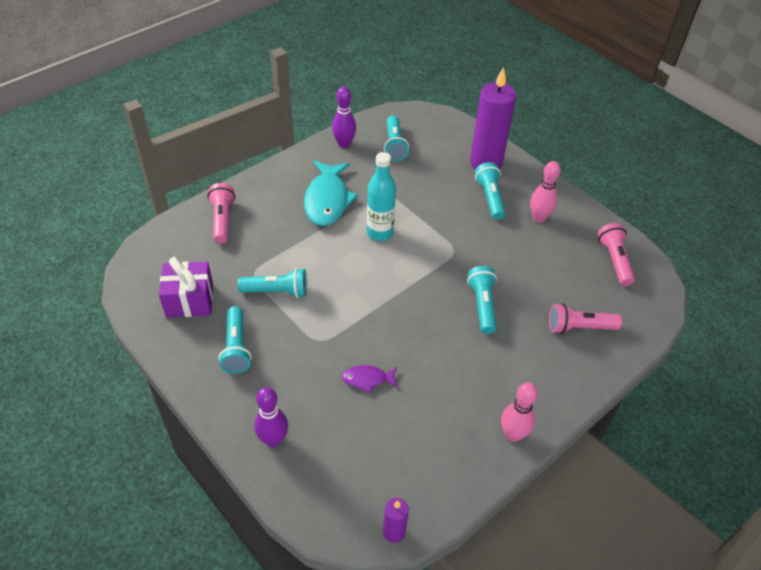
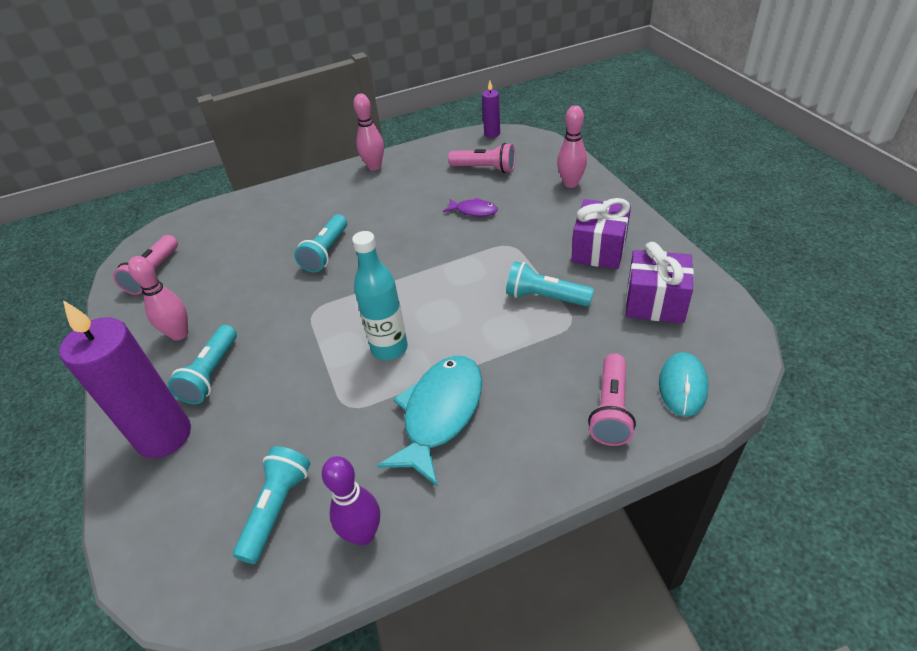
camera: 155 degrees left, 5 degrees down
(176, 241) = (682, 386): none -> turquoise mouse
(236, 347) = (599, 250): turquoise flashlight -> purple gift
(273, 440) = (570, 183): purple bowling pin -> pink bowling pin
(579, 327) = (253, 223): pink flashlight -> pink flashlight (485, 168)

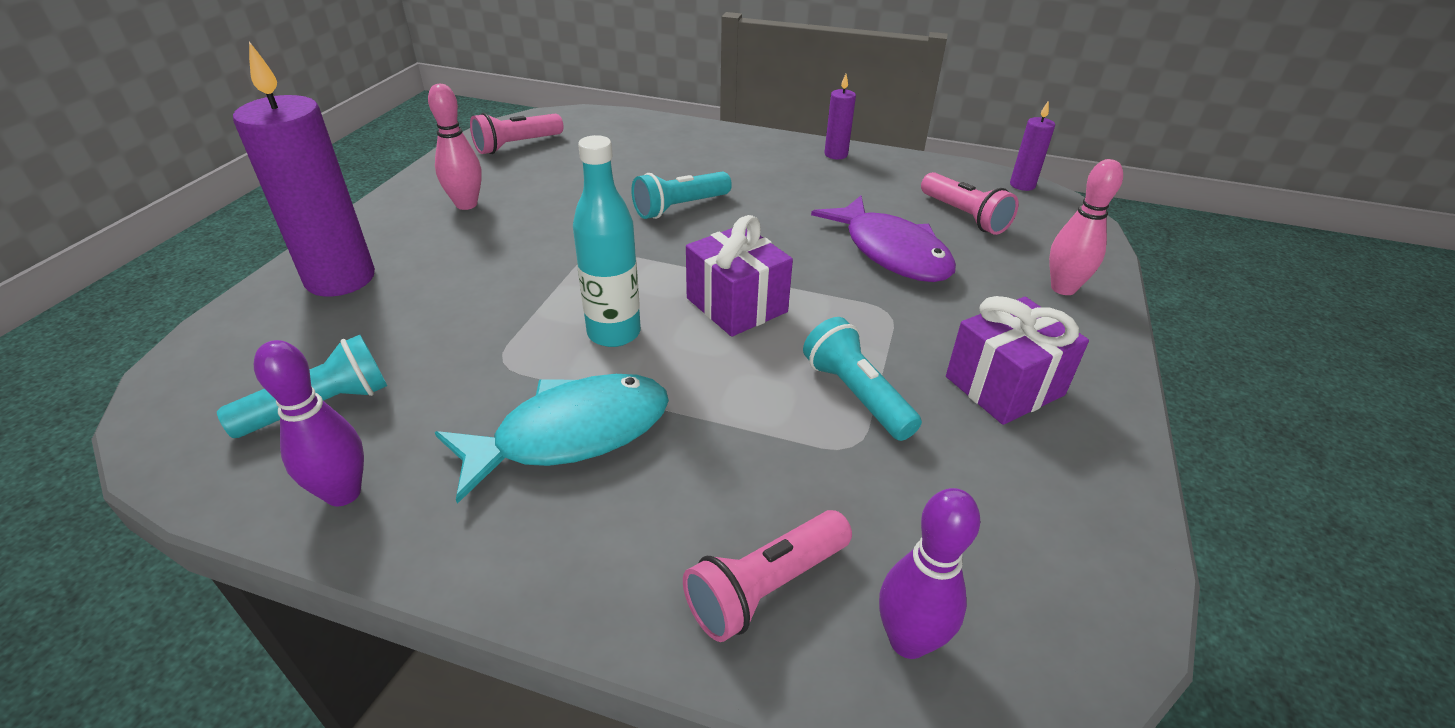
camera: 35 degrees right, 5 degrees down
(211, 374) = (442, 252): turquoise flashlight -> none
(374, 166) = (836, 154): pink bowling pin -> purple candle
(474, 211) = (891, 252): purple fish -> purple fish, size x2.01
(655, 303) = (1006, 502): purple gift -> purple gift (736, 305)
(682, 386) = (908, 640): turquoise mouse -> purple bowling pin

